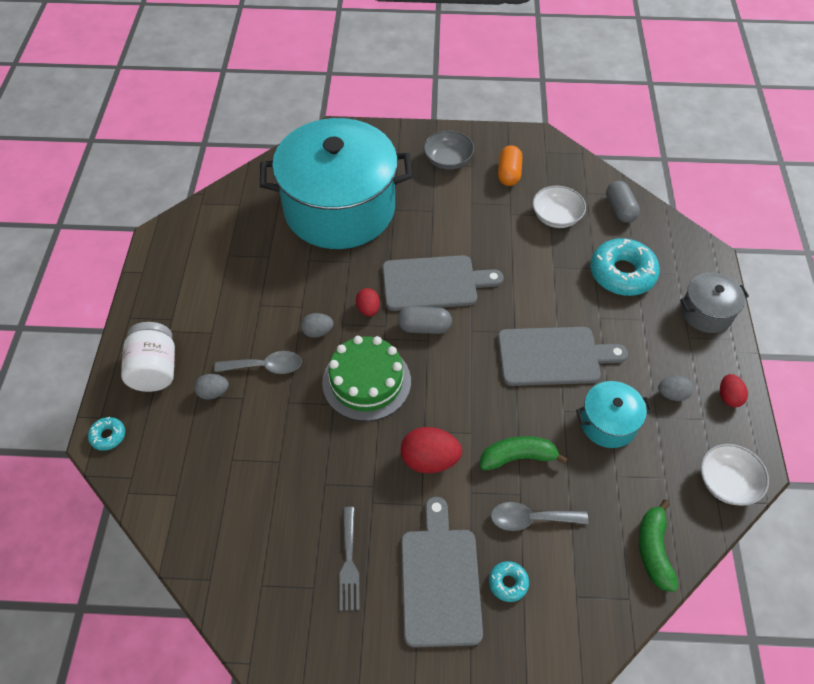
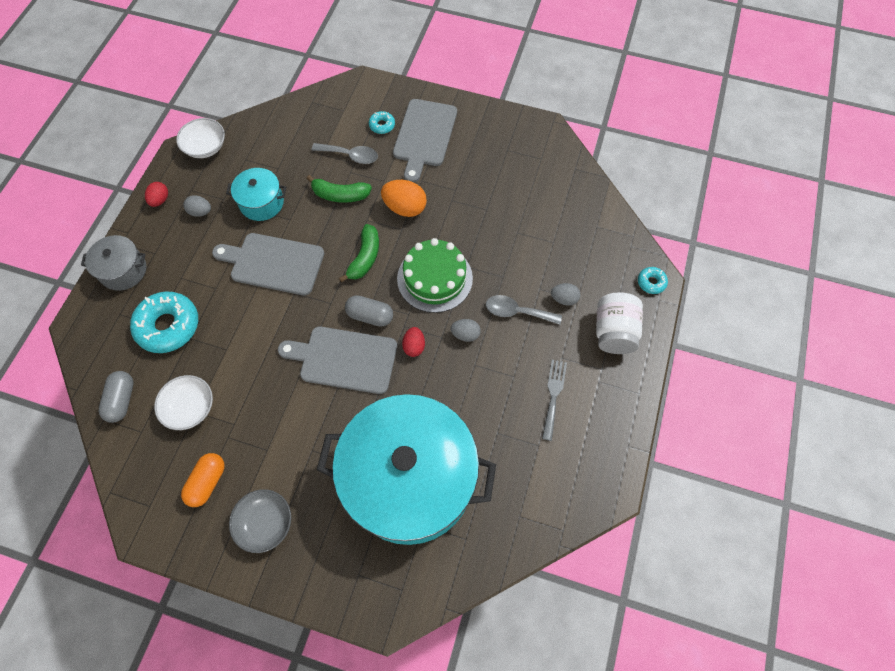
camera: 165 degrees left, 10 degrees up
(349, 563) = (481, 157): grey fork -> grey fork (553, 395)
(429, 460) = (405, 208): red egg -> orange egg
(654, 550) = (280, 122): green banana -> green banana (365, 258)

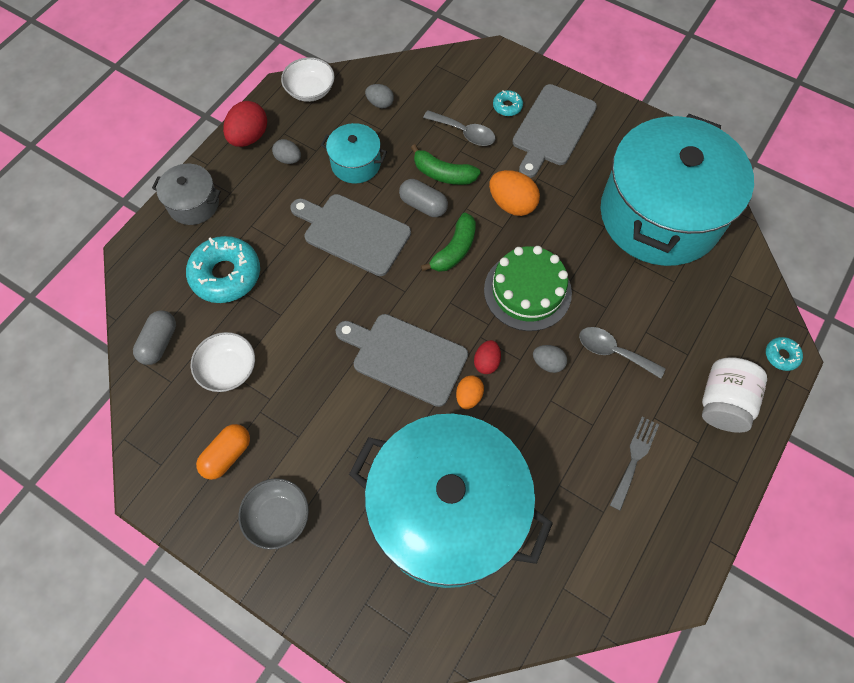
camera: 15 degrees right, 0 degrees up
(160, 200) = (249, 137): red egg -> red egg, size x1.68
(370, 316) = (445, 316): grey capsule -> grey capsule (423, 205)
(405, 379) = (468, 396): none -> orange egg
(529, 189) = (659, 215): none -> turquoise pot
(564, 299) = (672, 350): grey egg -> grey egg (380, 103)

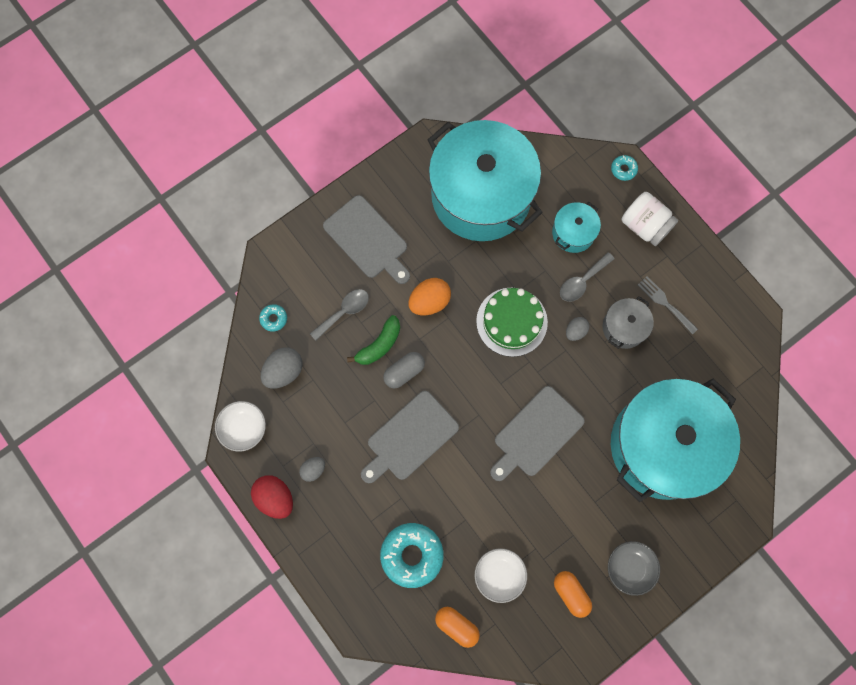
camera: 70 degrees left, 10 degrees up
(159, 343) = (457, 626): grey capsule -> orange capsule
(193, 204) = (329, 566): grey pot -> grey pot (624, 327)
(356, 163) = (341, 413): turquoise pot -> turquoise pot (573, 233)
(380, 103) = (284, 371): grey egg -> grey egg, size x1.68
(454, 250) = (455, 363): green banana -> none
(468, 396) = (582, 398): orange egg -> none
(486, 362) = (560, 375): red egg -> none
(507, 106) = (330, 266): turquoise donut -> turquoise donut (273, 319)

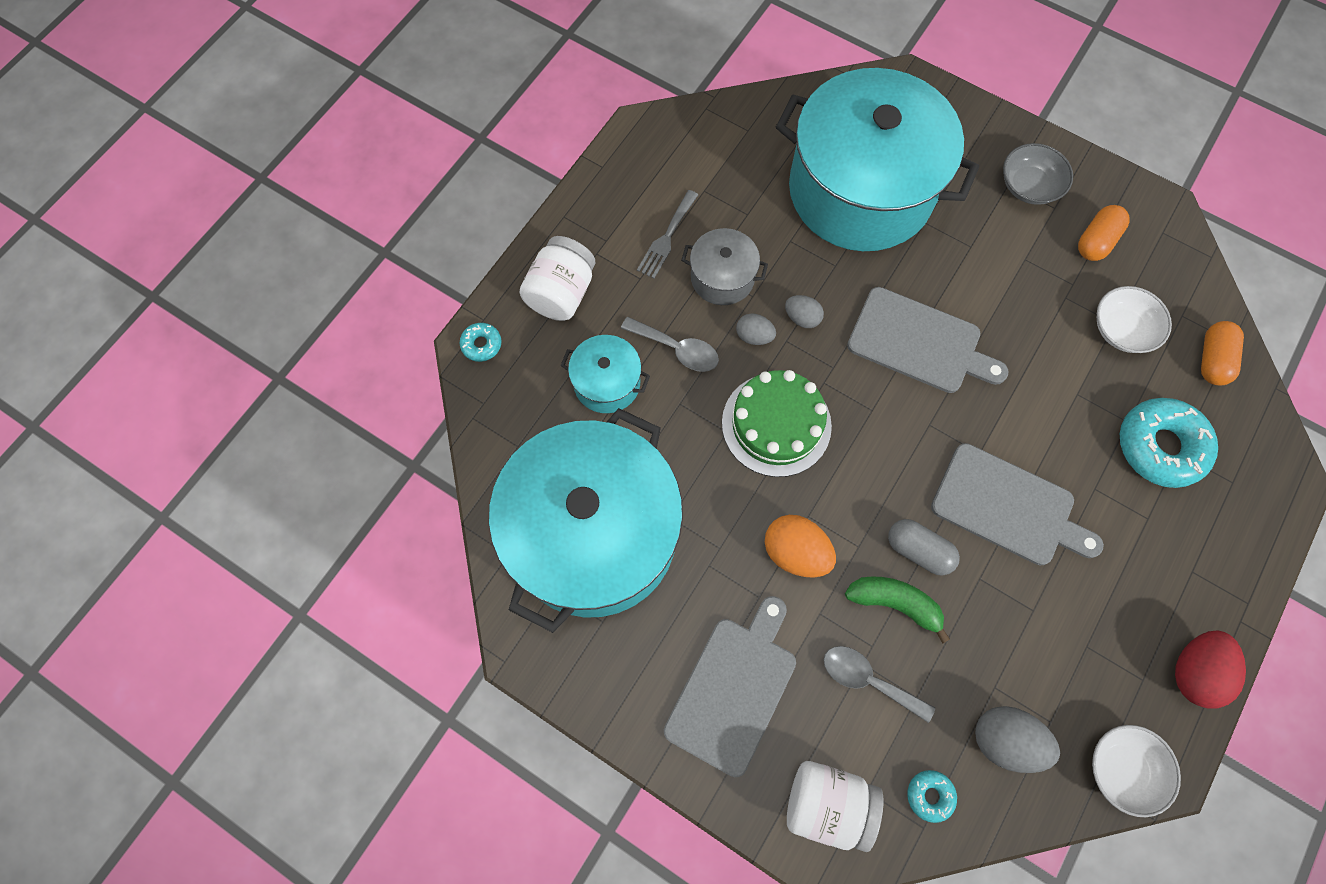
camera: 110 degrees left, 5 degrees down
(291, 264) = (827, 804): none -> white jar
(313, 470) = (1124, 630): grey egg -> grey egg (802, 318)

